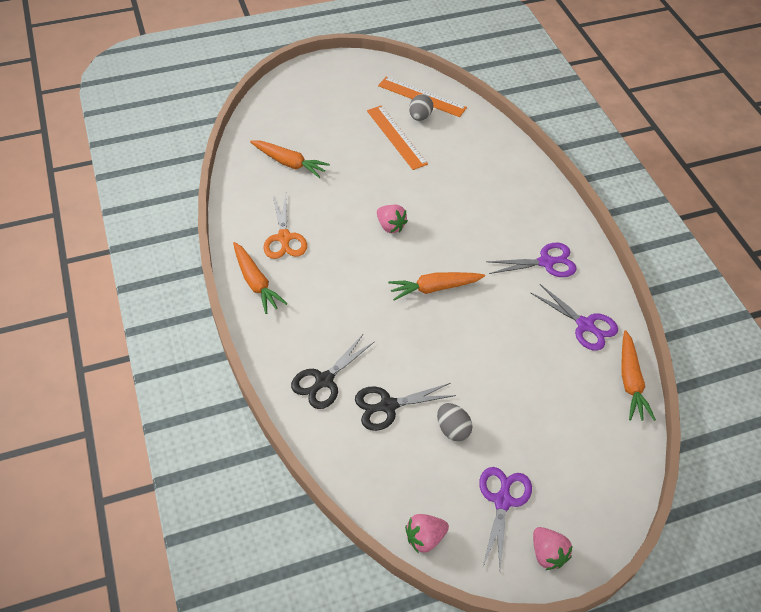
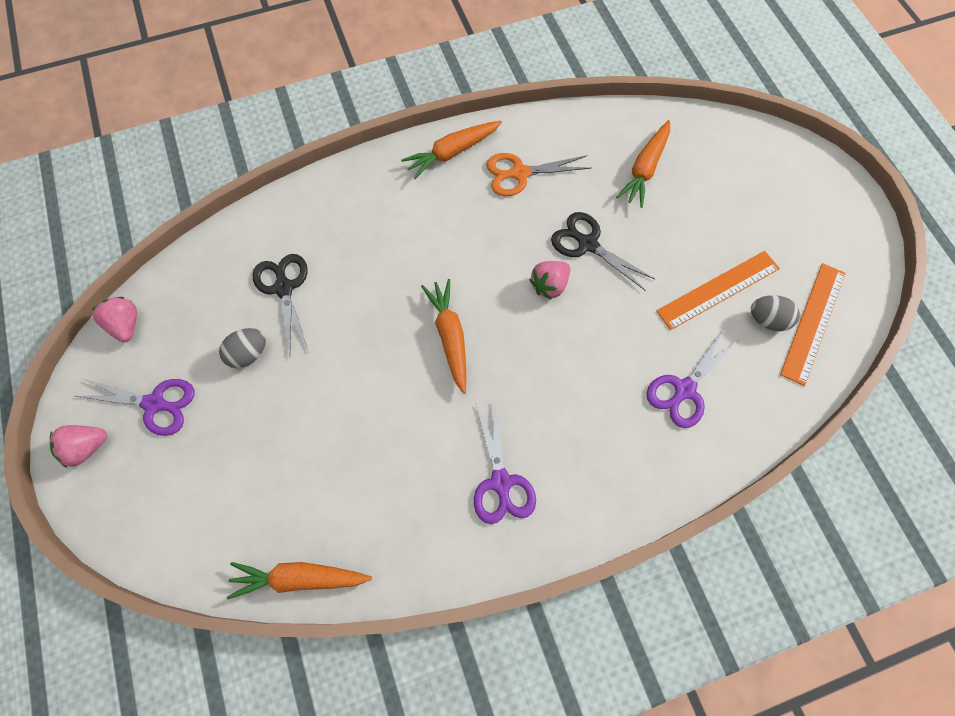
camera: 90 degrees right, 15 degrees up
(324, 380) = (320, 225): black scissors -> black scissors (588, 244)
(585, 325) = (392, 526): purple scissors -> purple scissors (684, 389)

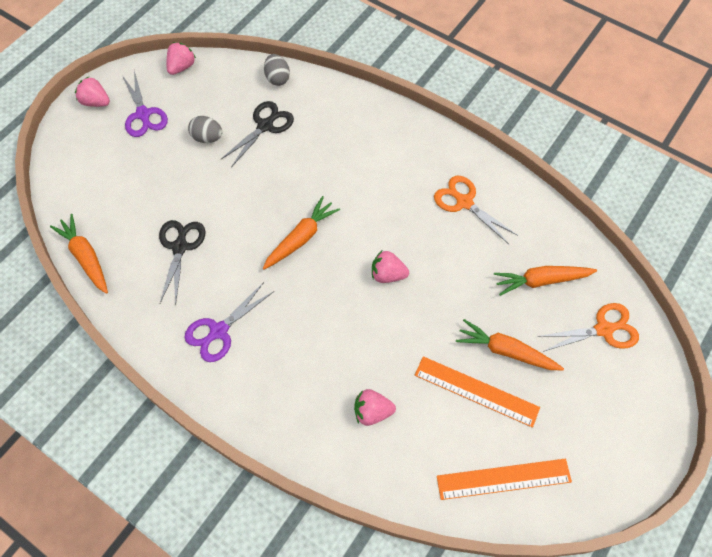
camera: 55 degrees right, 5 degrees down
(452, 152) = (445, 151): orange carrot -> orange carrot (506, 351)
(588, 244) = (442, 279): black scissors -> black scissors (180, 247)
(684, 389) = (372, 412): purple scissors -> pink strawberry
(722, 156) = (603, 329): none -> orange scissors
(767, 320) = (478, 442): grey egg -> grey egg (277, 78)

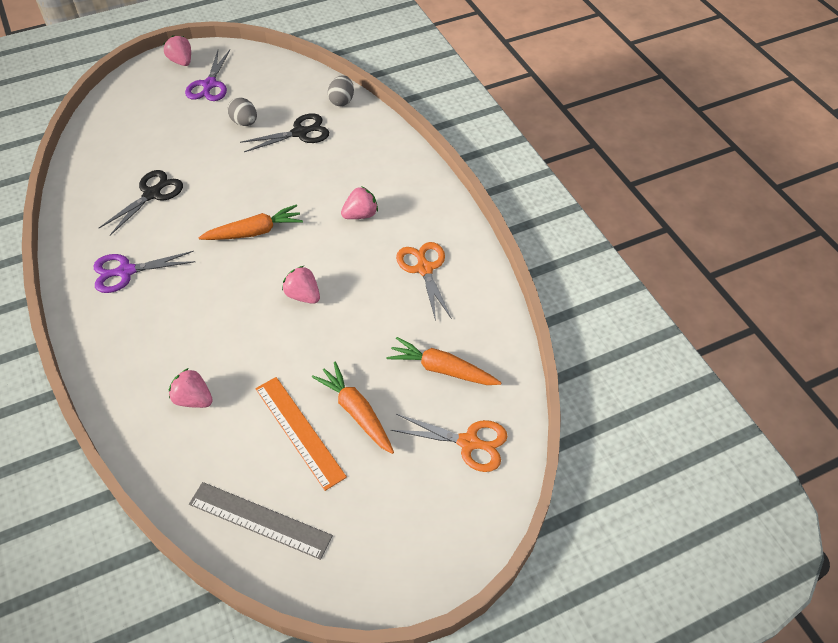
camera: 30 degrees right, 10 degrees down
(86, 257) = (76, 169): orange carrot -> none
(182, 67) = (270, 62): pink strawberry -> pink strawberry (360, 215)
(503, 479) = (260, 520): orange ruler -> grey ruler

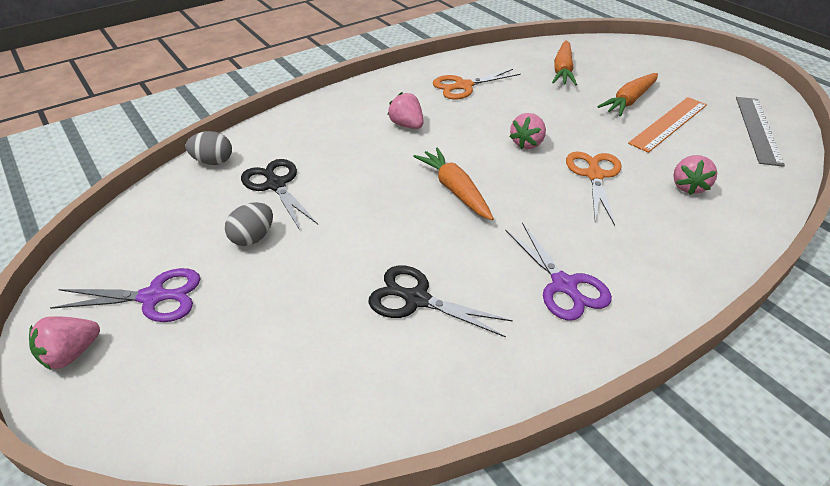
camera: 100 degrees left, 10 degrees down
(468, 442) = (617, 56): orange scissors -> orange scissors (594, 175)

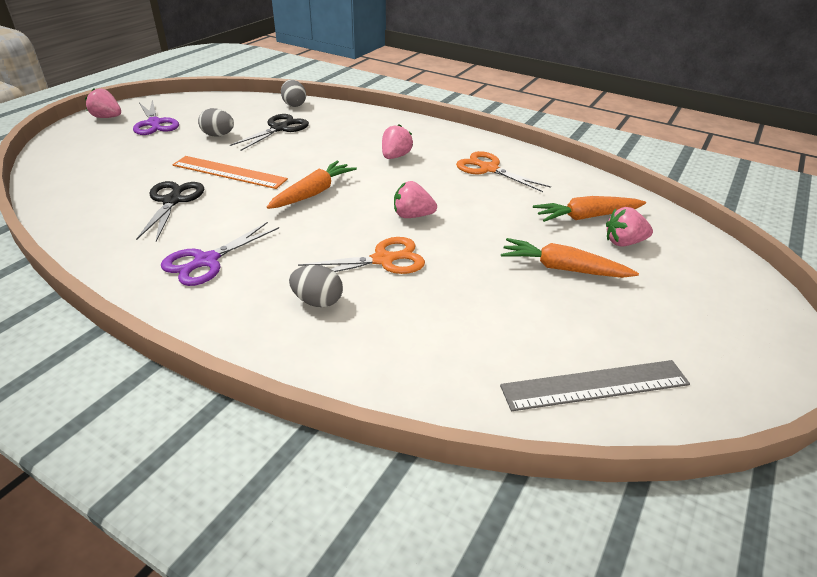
camera: 65 degrees right, 5 degrees down
(649, 223) = (317, 301): none -> grey egg
(669, 123) = (535, 302): orange ruler -> orange ruler (229, 172)
(688, 187) = (403, 325): pink strawberry -> pink strawberry (624, 242)

